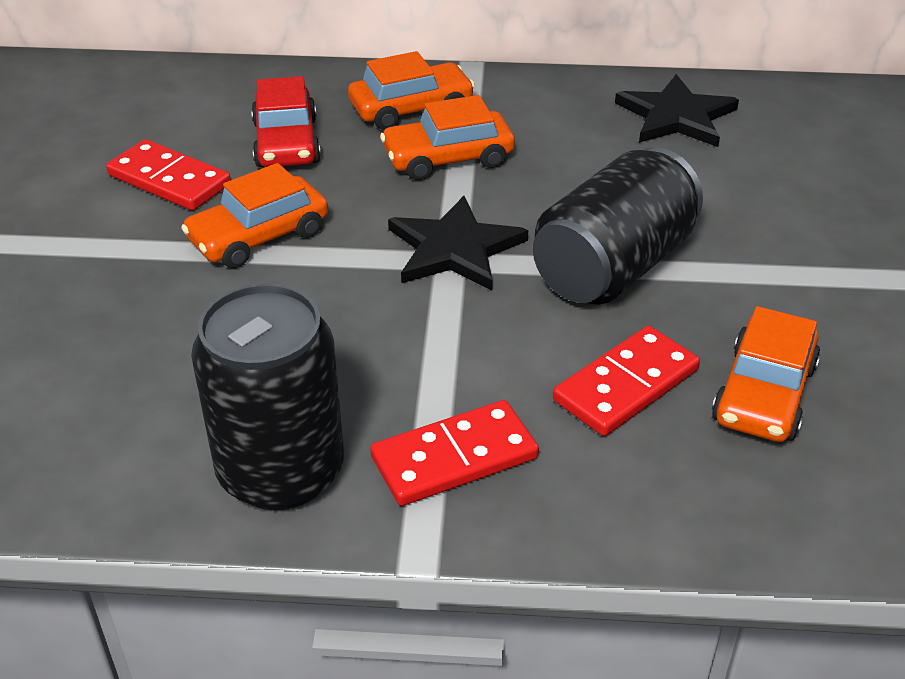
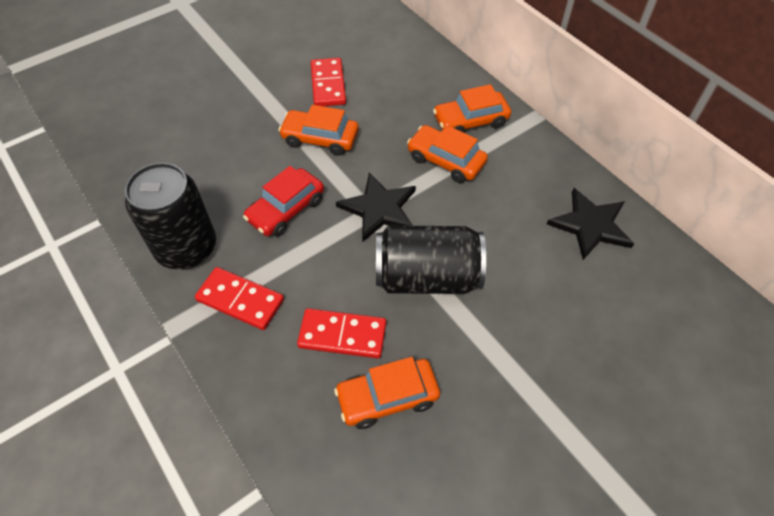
camera: 50 degrees right, 15 degrees up
(286, 143) = (394, 100): red car -> red car (286, 209)
(411, 109) = (470, 121): orange car -> orange car turned 135 degrees clockwise

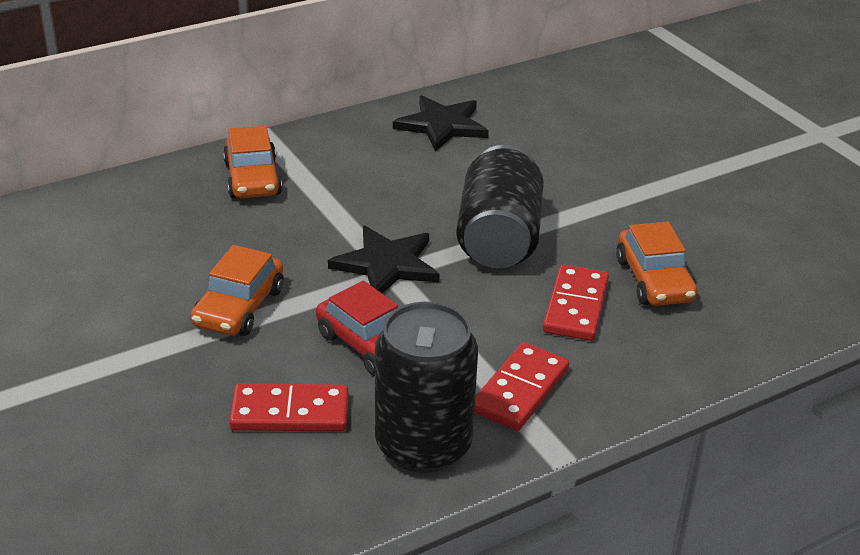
camera: 85 degrees left, 20 degrees down
(328, 85) = (121, 293): red domino -> red domino (290, 412)
(446, 160) = (317, 205): orange car -> none

